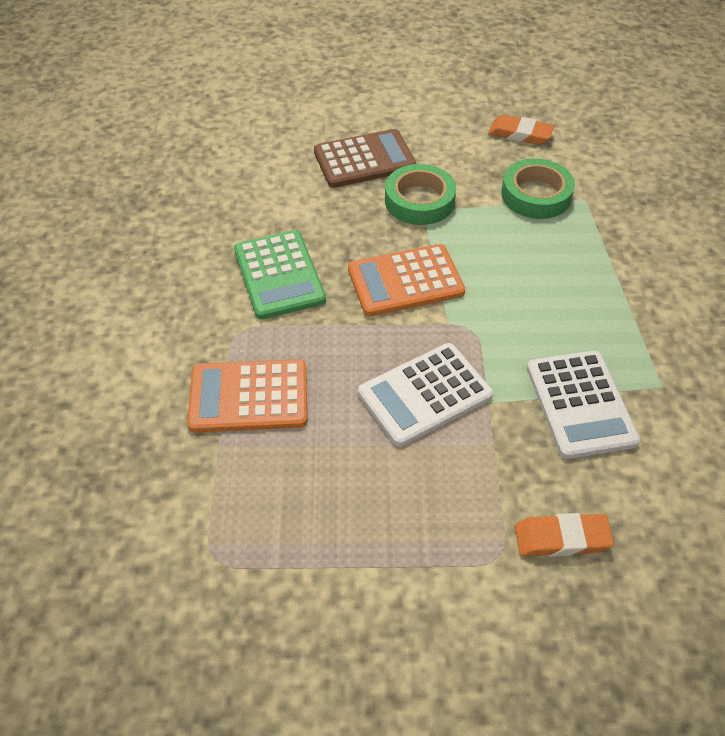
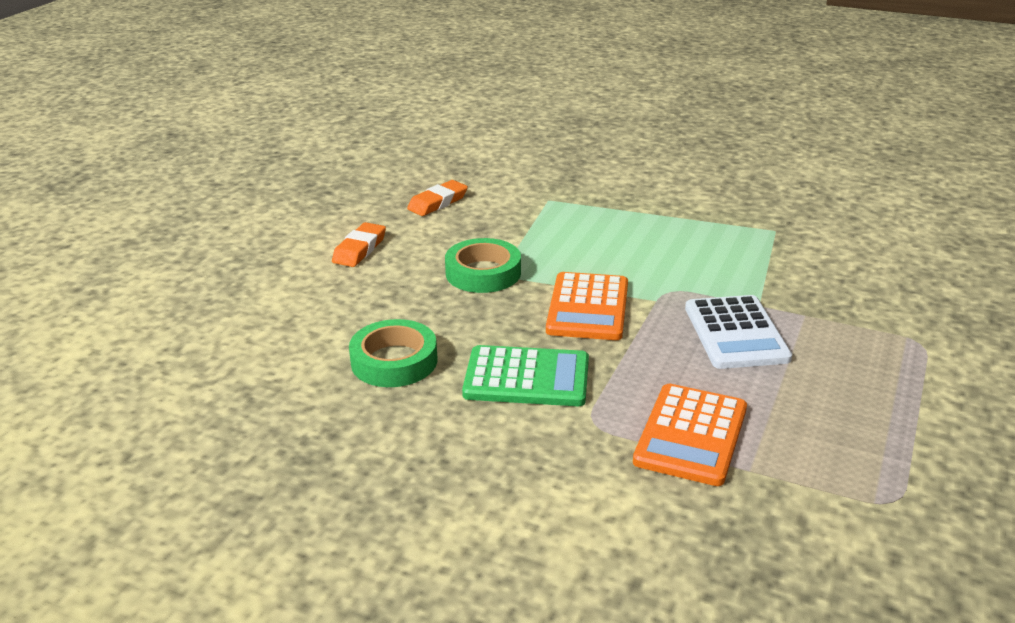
camera: 65 degrees left, 20 degrees down
(364, 160) = (393, 287): brown calculator -> none
(536, 195) = (525, 218): green tape -> green tape (394, 361)
(561, 538) = (909, 311): orange eraser -> orange eraser (359, 249)
(580, 404) = (779, 266): white calculator -> none

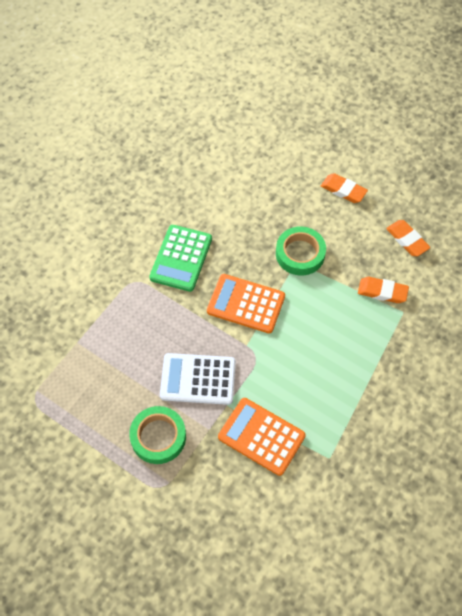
camera: 100 degrees right, 30 degrees up
(394, 361) = (212, 199): green tape -> green tape (158, 437)
(524, 213) = (382, 292): none -> orange eraser
(691, 435) = (111, 324): orange calculator -> orange calculator (261, 436)

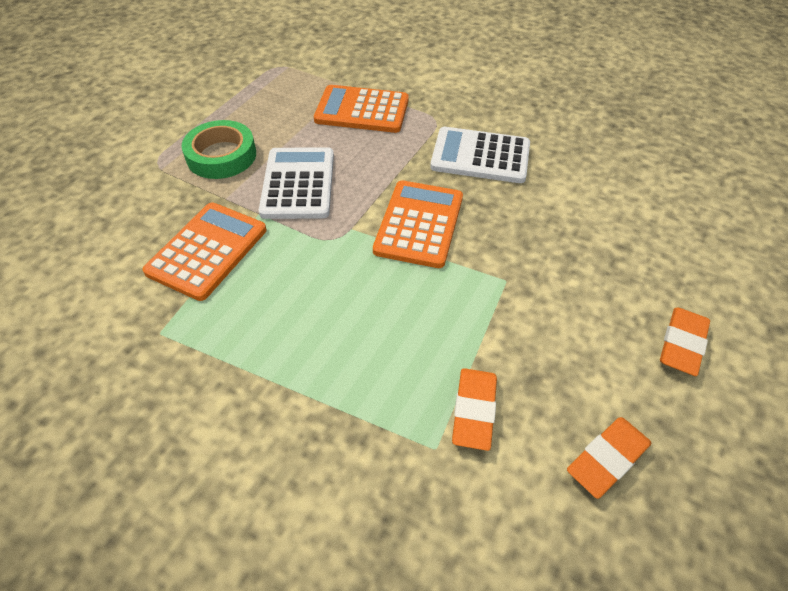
camera: 85 degrees right, 10 degrees down
(113, 332) = (362, 110): none -> orange calculator
(181, 258) = (480, 156): green calculator -> white calculator
(300, 254) = (524, 284): green tape -> none

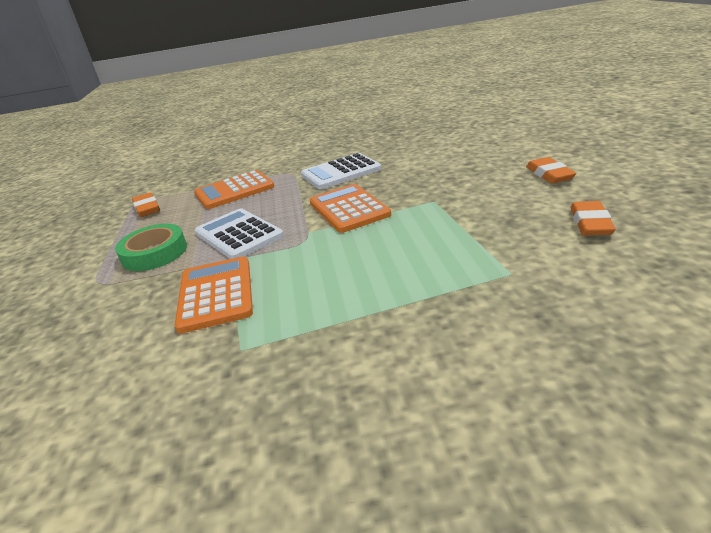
camera: 35 degrees left, 20 degrees down
(474, 411) = (503, 248): orange eraser -> orange eraser (147, 208)

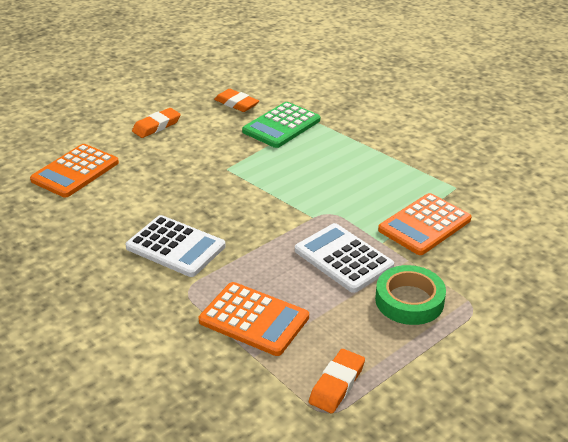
camera: 125 degrees left, 5 degrees up
(239, 235) = (343, 258): white calculator -> white calculator turned 120 degrees clockwise
(349, 209) = (261, 209): orange calculator -> orange calculator (75, 171)
(507, 245) = (281, 126): none -> green calculator
(590, 223) = (236, 104): orange eraser -> orange eraser turned 60 degrees clockwise

